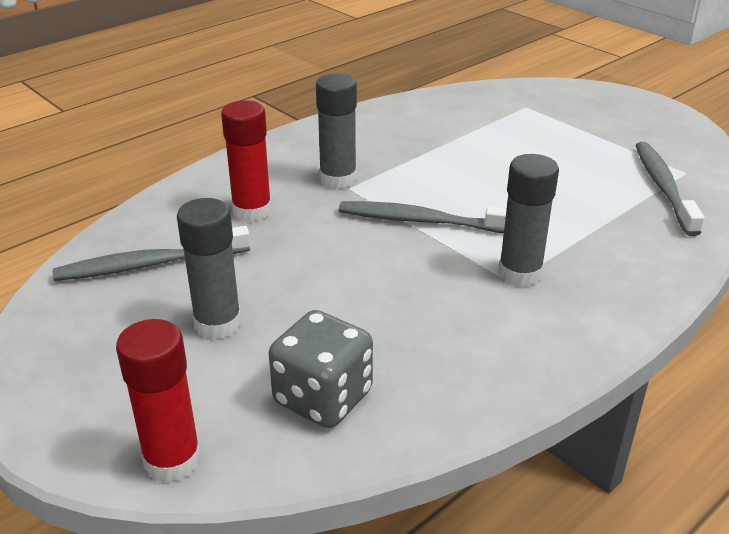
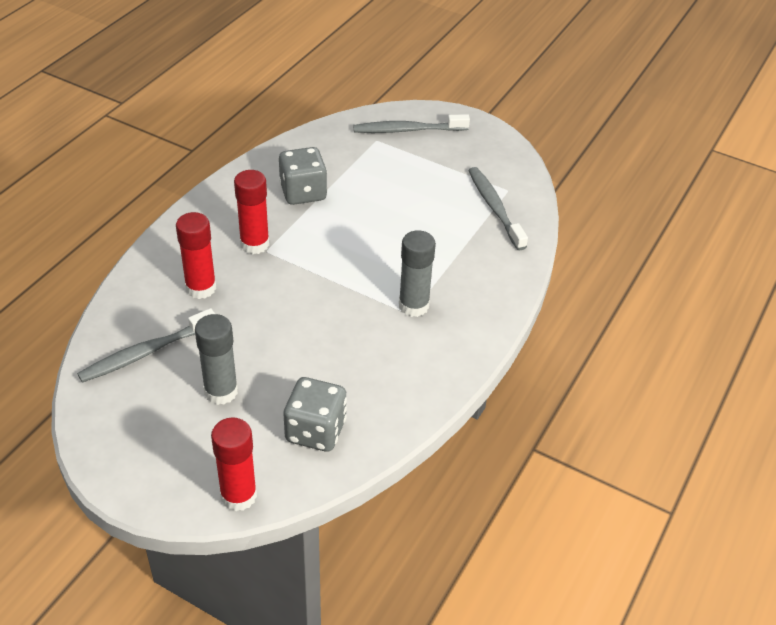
camera: 20 degrees left, 10 degrees up
(338, 179) = (254, 244): grey glue stick -> red glue stick
(418, 141) = (303, 192): none -> grey dice
(422, 221) = (332, 273): grey toothbrush -> grey toothbrush (407, 130)

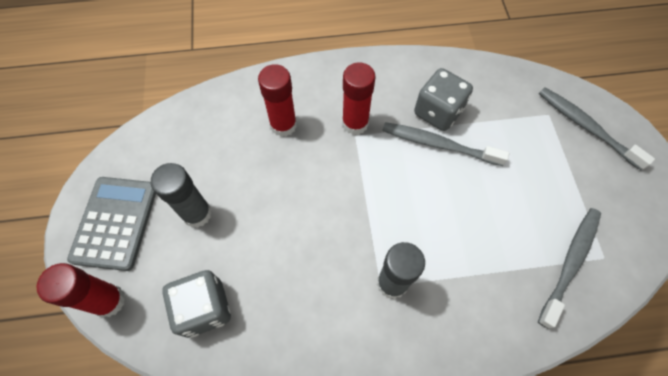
camera: 55 degrees right, 20 degrees up
(145, 353) = (198, 141): grey toothbrush -> grey toothbrush (438, 144)
(162, 455) = (115, 223): none -> grey calculator

